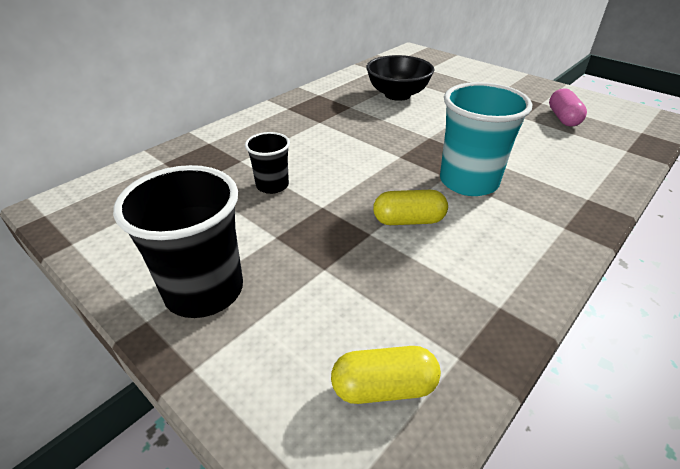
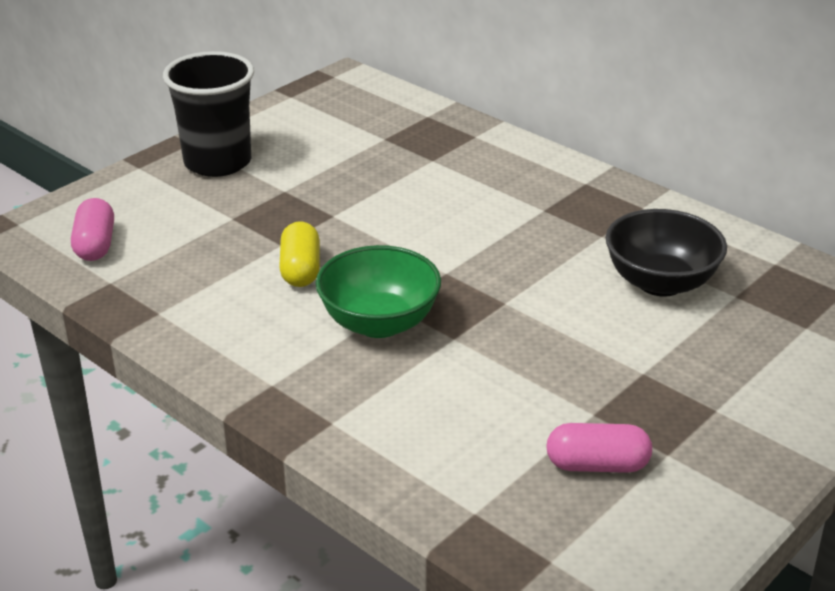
camera: 90 degrees right, 5 degrees down
(272, 185) = (377, 183): black cup -> none
(384, 387) = (95, 245): yellow capsule -> pink capsule
(468, 182) = (379, 323): turquoise cup -> green bowl

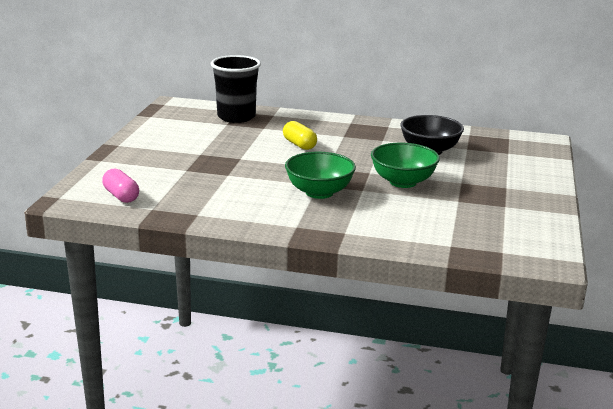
camera: 30 degrees left, 10 degrees down
(217, 162) = (146, 150): black cup -> black cup (236, 117)
(300, 270) = (252, 182): yellow capsule -> yellow capsule (299, 145)
(539, 341) = (403, 182): none -> green bowl
(597, 465) = (481, 217): pink capsule -> none

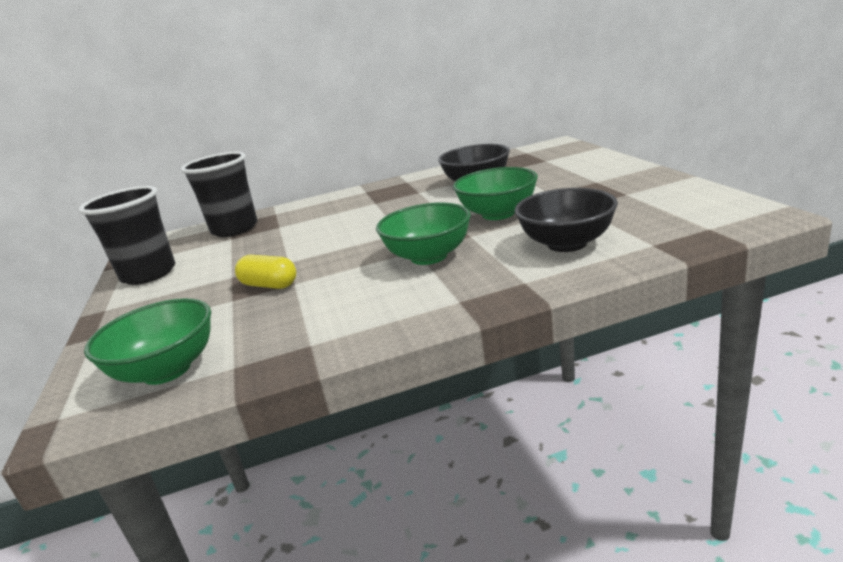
camera: 25 degrees left, 0 degrees up
(121, 196) = (167, 370): pink capsule -> green bowl
(158, 130) = (148, 274): none -> black cup
(299, 145) = (339, 225): yellow capsule -> yellow capsule (269, 285)
(406, 222) = (567, 244): none -> black bowl

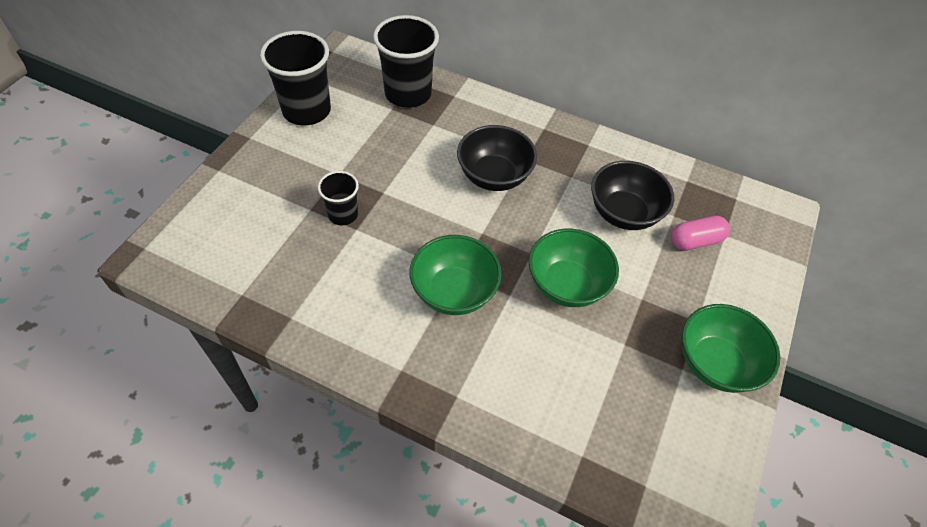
camera: 35 degrees right, 30 degrees up
(167, 370) = (215, 258): green bowl -> green bowl (715, 363)
(269, 285) = (343, 214): yellow capsule -> black cup
(535, 169) = (695, 241): none -> pink capsule
(567, 244) = (542, 384): black bowl -> black bowl (494, 176)

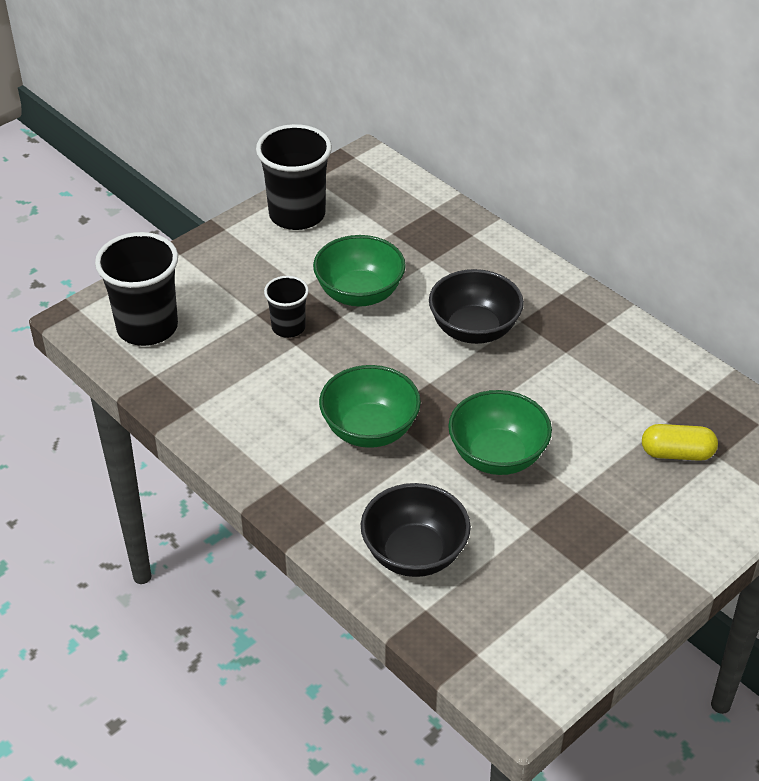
camera: 25 degrees right, 10 degrees down
(408, 94) = (419, 221): black cup -> black cup (147, 327)
(624, 213) = (606, 404): black bowl -> black bowl (414, 553)
(695, 241) = (677, 453): pink capsule -> yellow capsule
(715, 363) = (624, 574): green bowl -> green bowl (359, 293)

